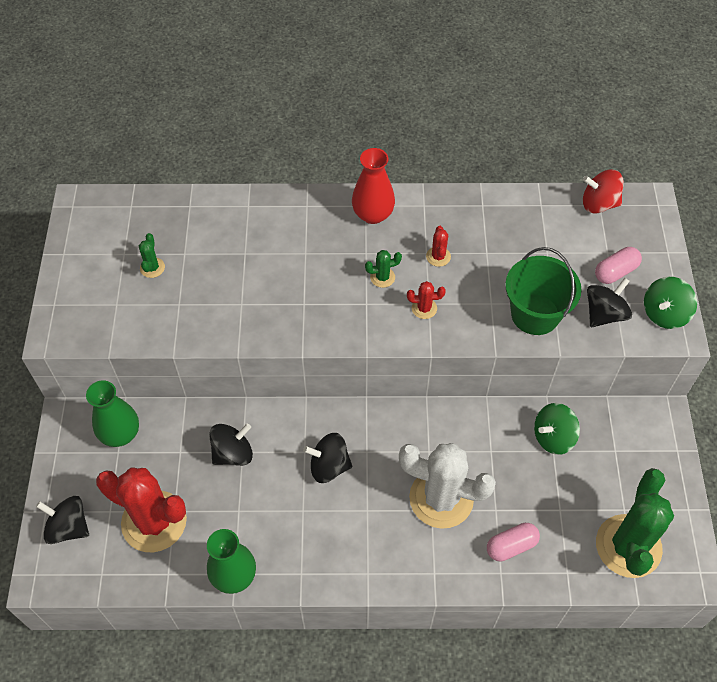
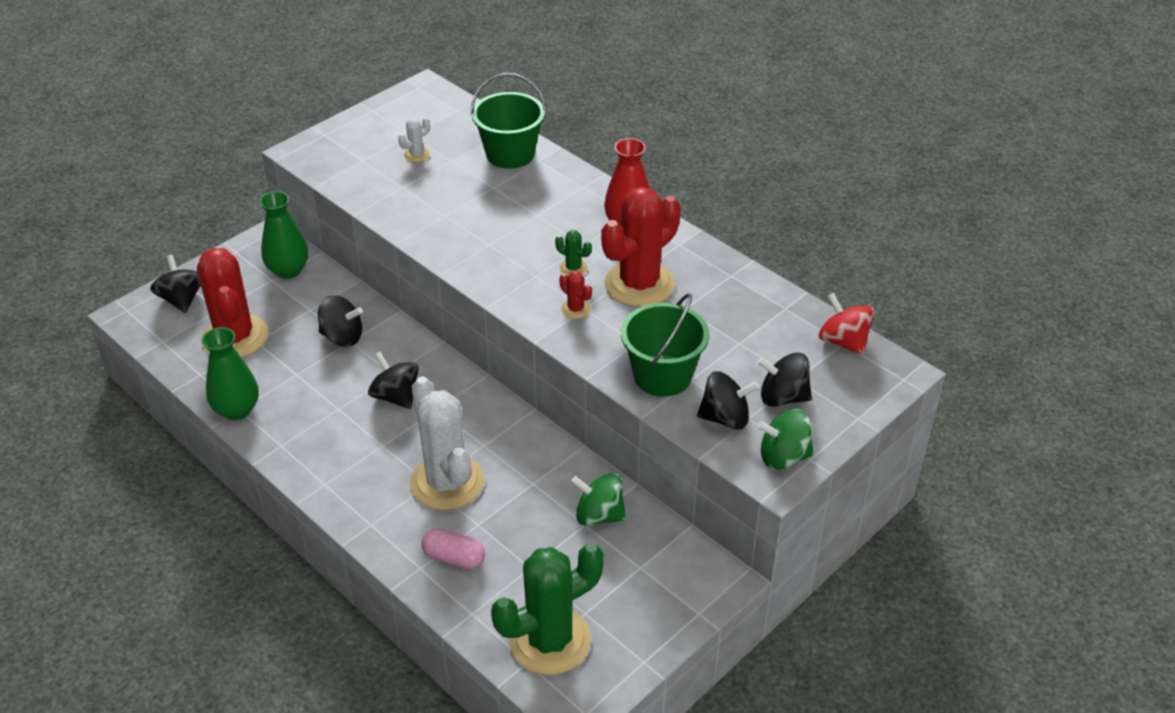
camera: 45 degrees right, 15 degrees down
(152, 268) = (416, 155): green cactus -> white cactus
(221, 216) = (510, 154): none -> green bucket
(438, 256) = (639, 284): red cactus -> red cactus, size x2.46
(615, 272) = (782, 397): pink capsule -> black spinning top

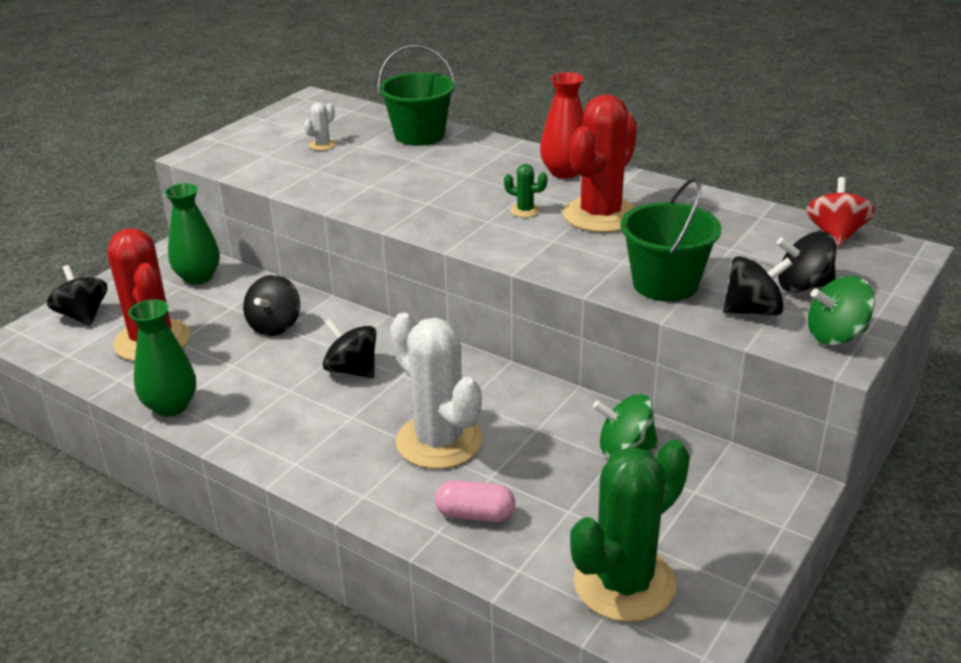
camera: 10 degrees left, 10 degrees down
(342, 337) = (275, 325): black spinning top -> black spinning top turned 105 degrees clockwise
(575, 309) = (543, 242): red cactus -> none
(843, 341) = (835, 234): red spinning top -> red spinning top turned 60 degrees clockwise

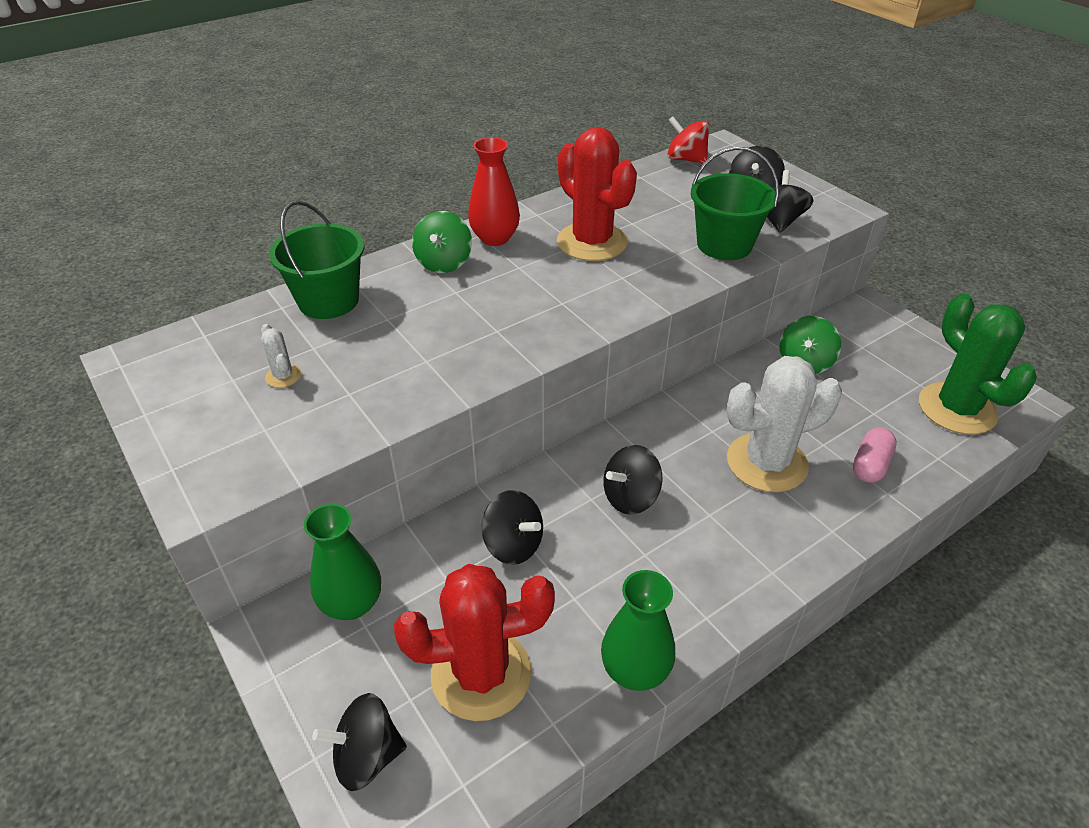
camera: 70 degrees left, 10 degrees up
(525, 210) = (556, 277): green cactus -> none
(836, 335) = (822, 202): green spinning top -> green spinning top (444, 263)

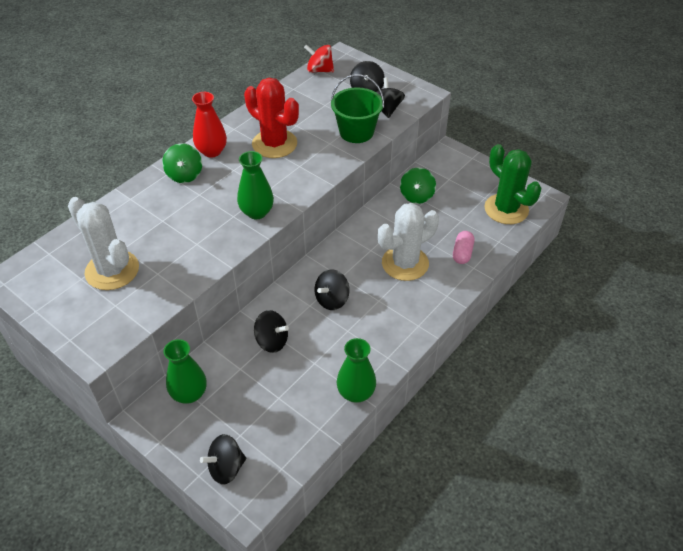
camera: 15 degrees left, 5 degrees up
(283, 376) = (112, 270): white cactus -> white cactus, size x2.46
(328, 301) = (120, 215): green bucket -> none
(481, 674) = (274, 414): red cactus -> none
(535, 331) = (257, 212): none -> green vase

